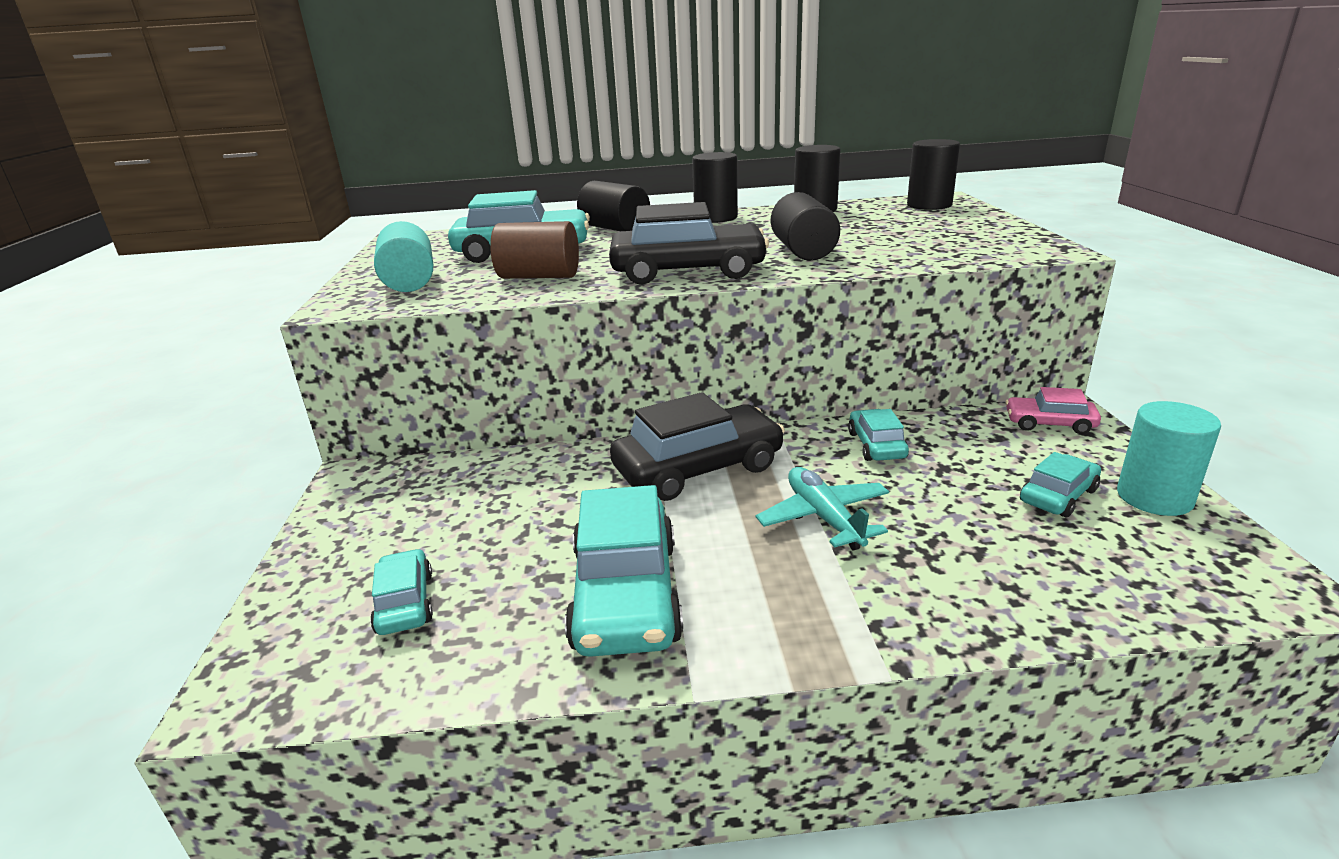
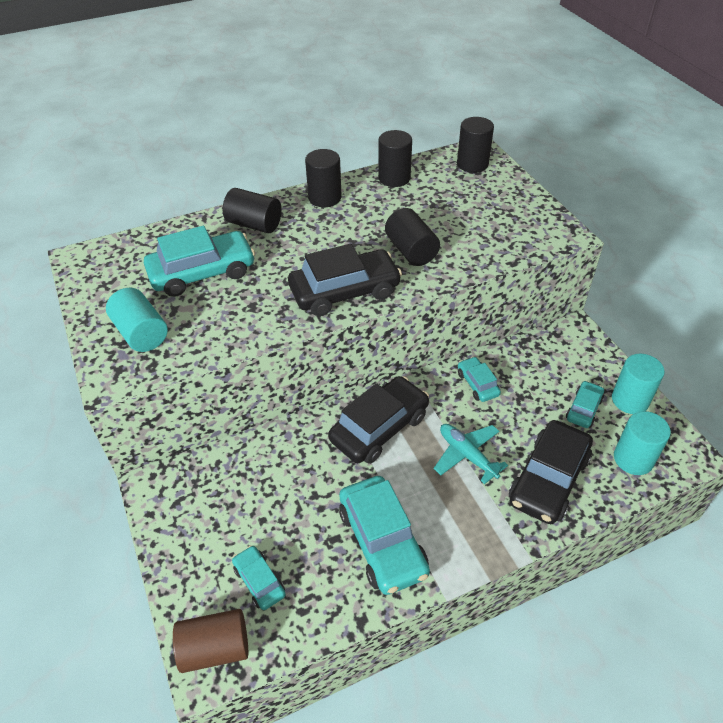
camera: 20 degrees left, 20 degrees up
(539, 276) = (239, 312): brown cylinder -> brown cylinder (215, 648)
(963, 571) = (548, 480): none -> black car
(1049, 423) = (568, 344): pink car -> none
(1148, 572) = (633, 459): none -> turquoise cylinder

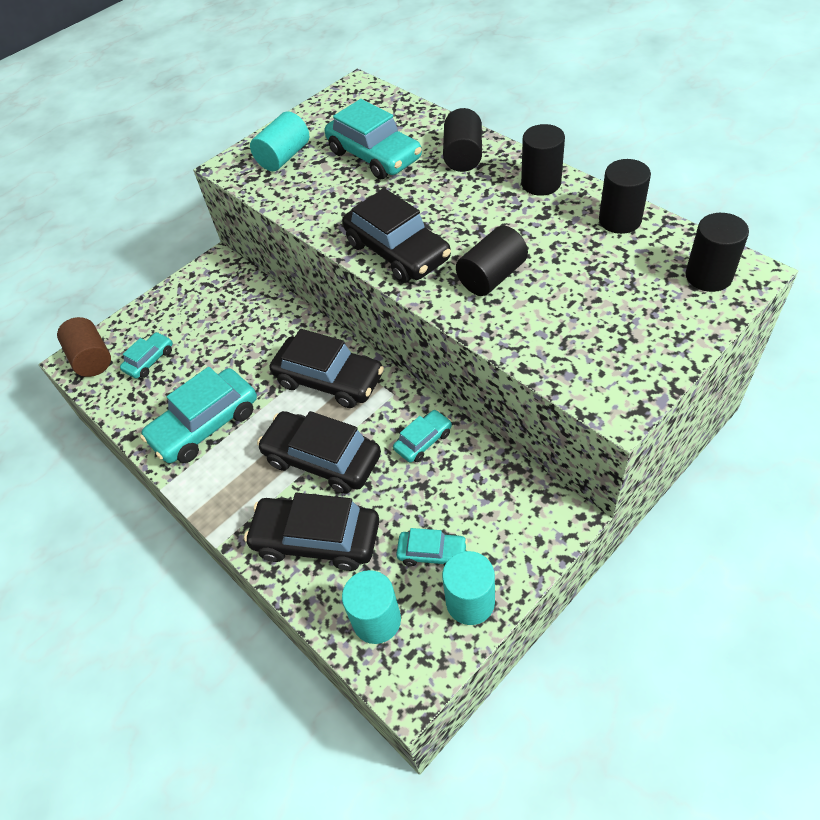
camera: 75 degrees right, 5 degrees up
(467, 455) = (322, 459): turquoise plane -> black car

